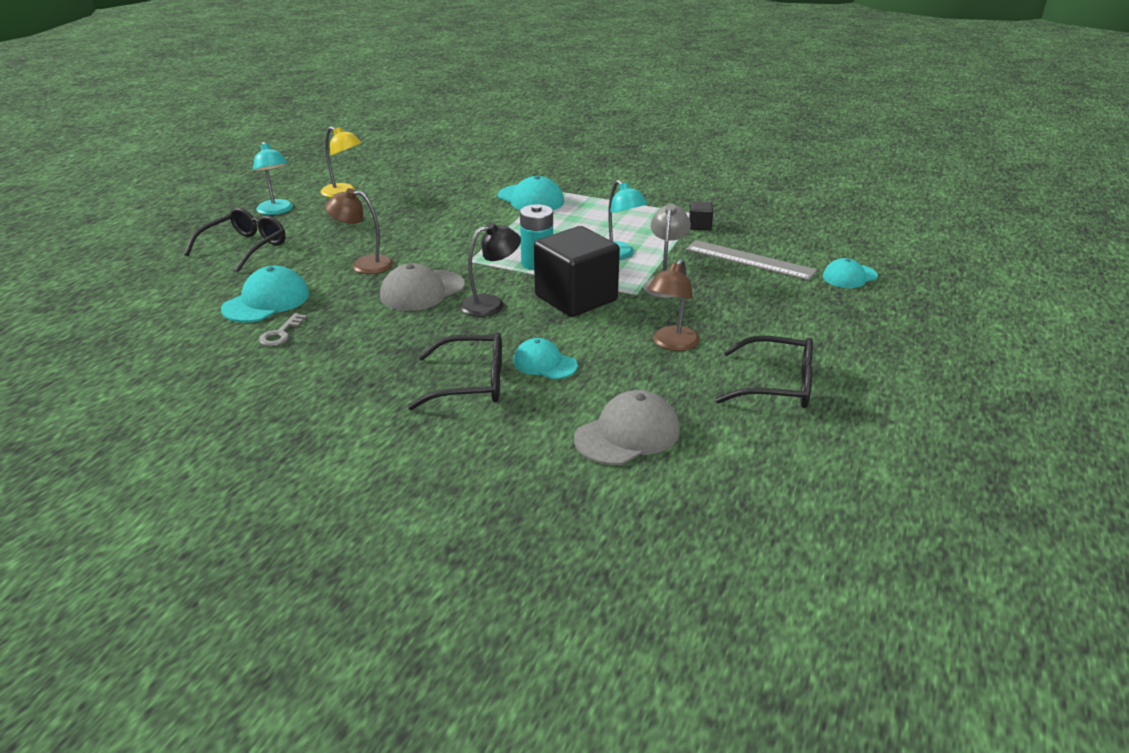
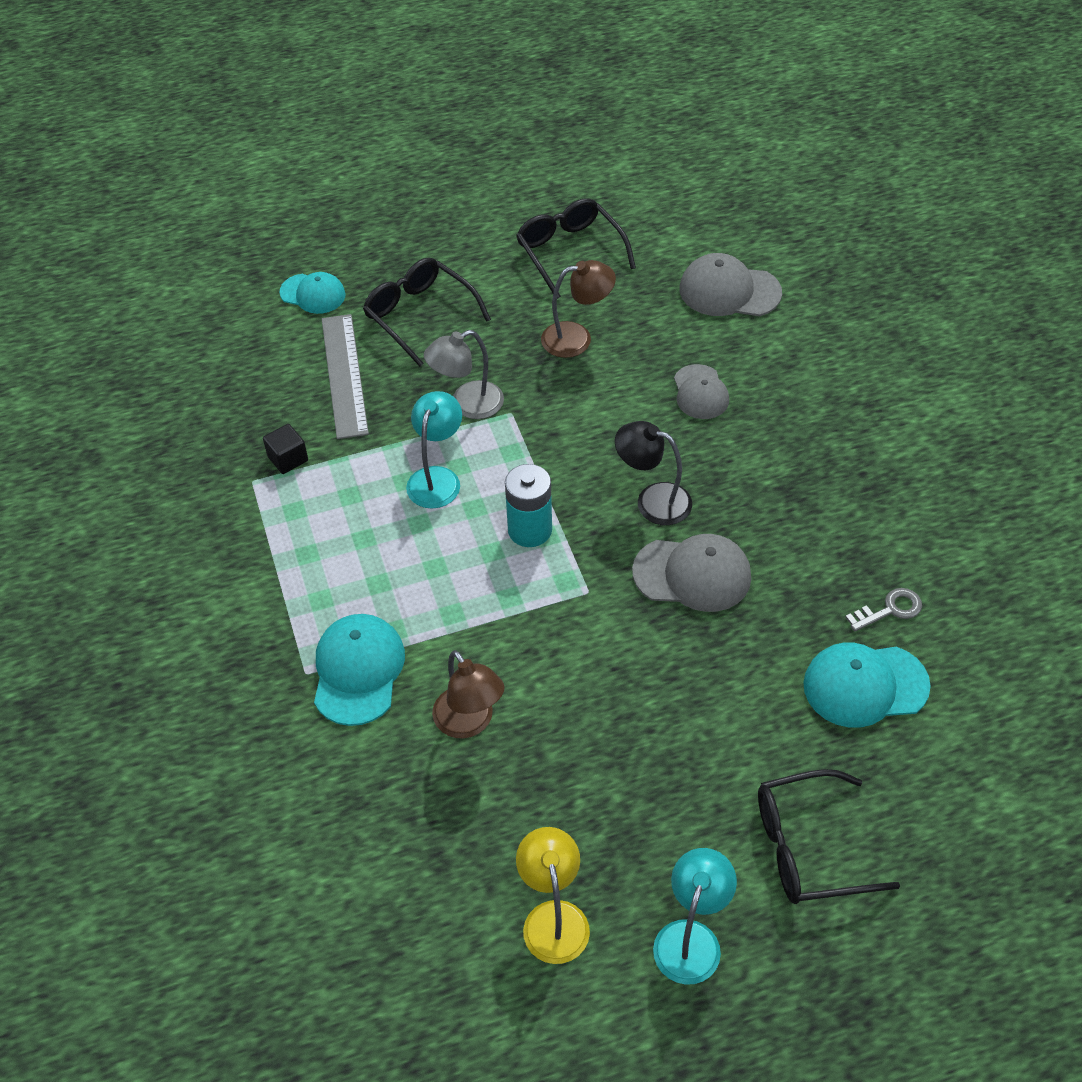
camera: 130 degrees left, 20 degrees up
(364, 264) = (703, 679): brown lamp -> brown lamp (469, 722)
(471, 383) = (782, 414): black glasses -> black glasses (419, 315)
(544, 363) = (700, 392): turquoise cap -> grey cap
(576, 298) = (569, 448): black cube -> none

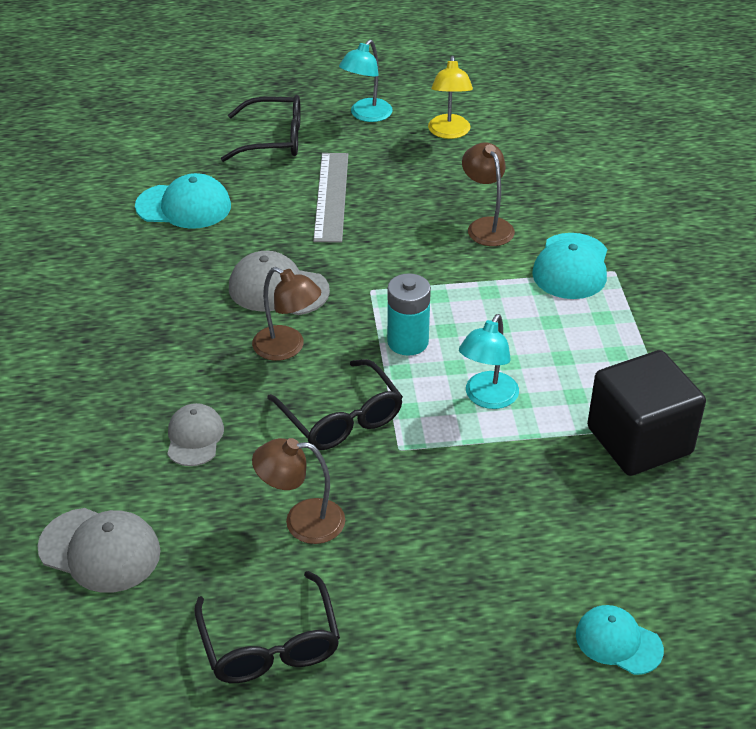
camera: 170 degrees left, 10 degrees down
(288, 459) = (639, 440): black cube -> black cube, size x2.44
(344, 375) = (578, 522): grey ruler -> grey ruler (331, 196)
(419, 315) = (482, 585): black glasses -> black glasses (341, 418)
(467, 405) = (444, 465): grey lamp -> none
(652, 500) = (287, 348): black lamp -> brown lamp
(889, 610) = (134, 245): grey key -> none

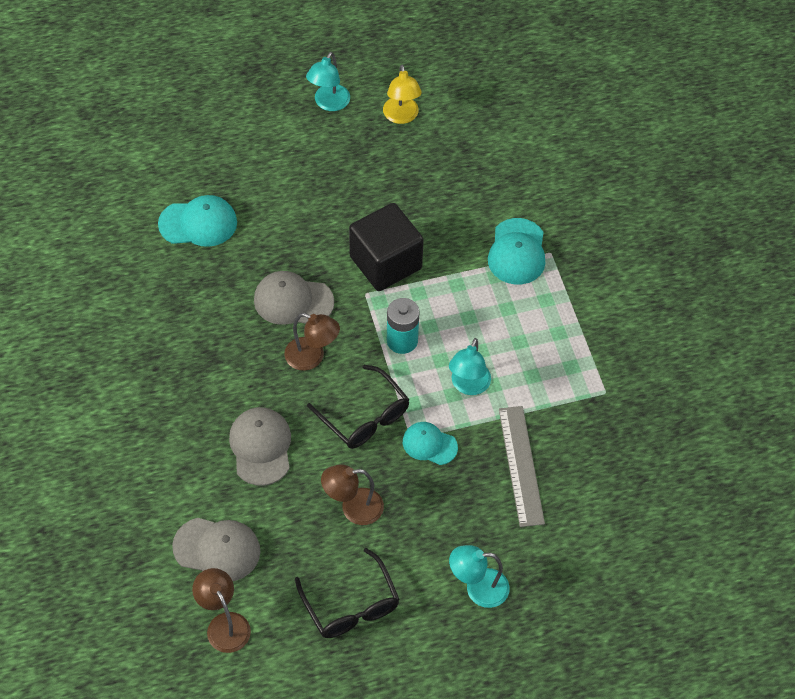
camera: 10 degrees left, 15 degrees up
(194, 437) = (261, 447): grey cap -> grey cap, size x1.50
(274, 139) = (256, 140): black glasses -> none
(331, 196) = (316, 199): grey ruler -> grey ruler (521, 465)
(462, 644) = (478, 588): none -> turquoise lamp
(486, 226) = (446, 217): brown lamp -> brown lamp (224, 624)
(618, 642) = (579, 573): turquoise cap -> turquoise cap (429, 444)
(639, 440) = (581, 410): black cube -> black cube (385, 263)

